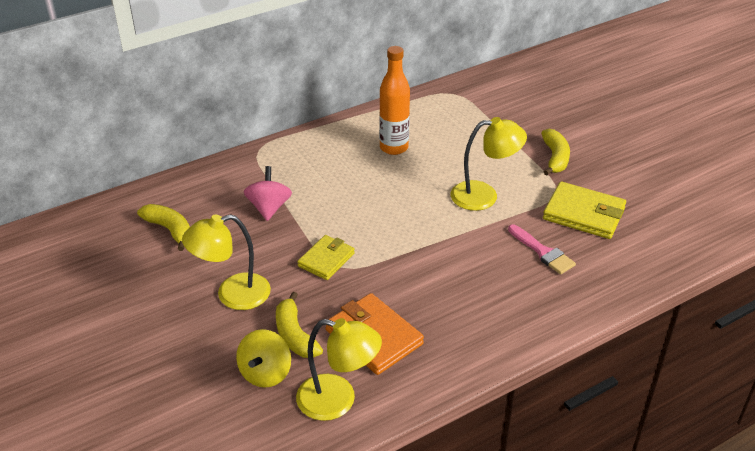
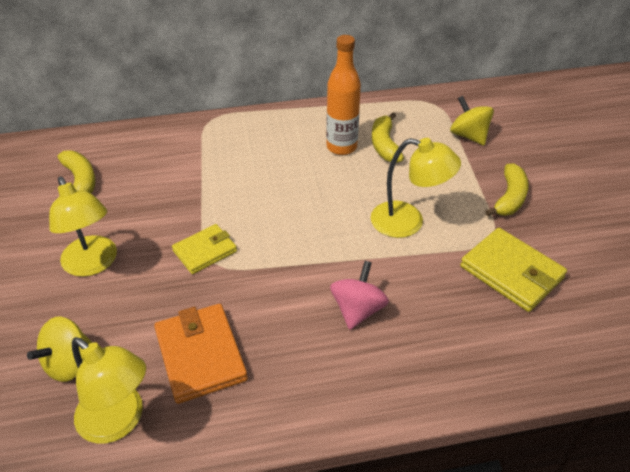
camera: 20 degrees right, 5 degrees up
(232, 295) = (93, 264): yellow lamp -> yellow lamp turned 120 degrees counterclockwise
(269, 208) = (184, 181): pink spinning top -> pink spinning top (357, 310)
(295, 335) = (123, 328): yellow banana -> yellow banana (384, 145)
(497, 115) = (468, 136): none -> yellow spinning top
(543, 252) = (440, 306): pink brush -> none

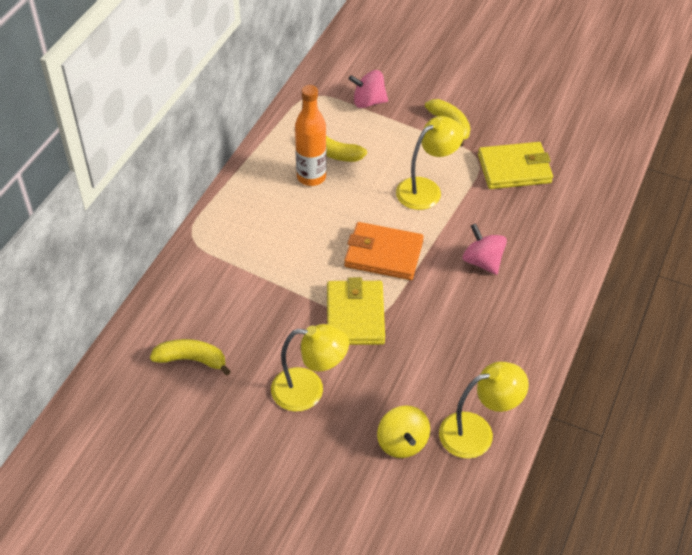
camera: 55 degrees left, 5 degrees up
(200, 355) = (455, 364): orange wallet -> orange wallet (383, 254)
(205, 251) = (355, 315): yellow wallet -> yellow wallet, size x1.54
(468, 136) = (368, 102): yellow spinning top -> pink spinning top

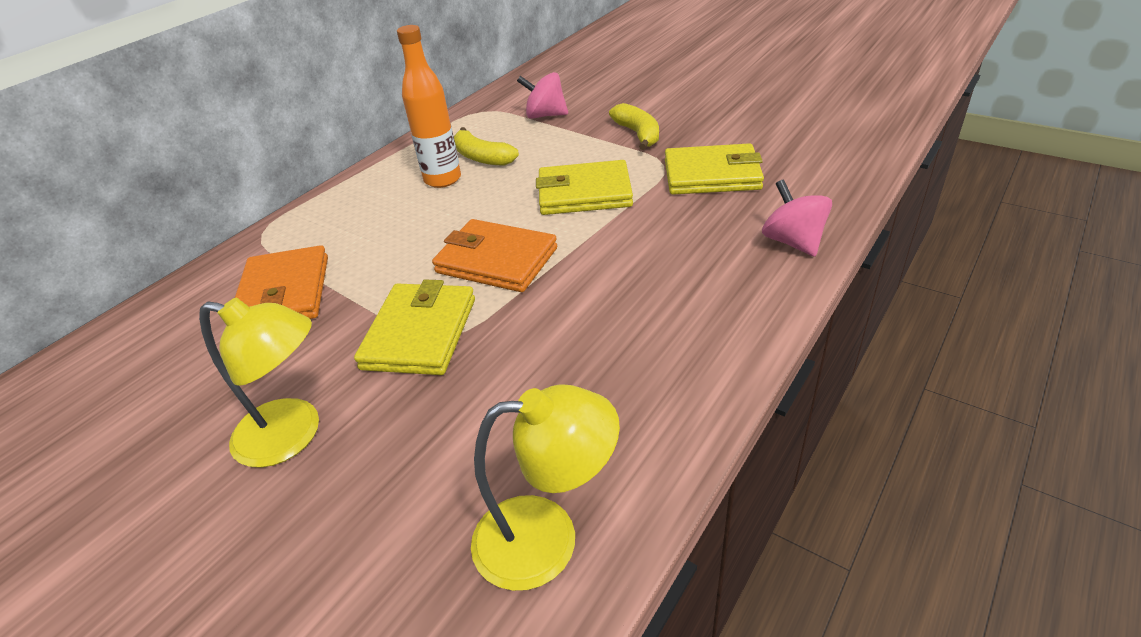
camera: 15 degrees right, 10 degrees down
(191, 360) = (155, 377): yellow banana -> none
(243, 289) = (284, 293): none -> orange wallet
(402, 442) = (401, 543): yellow spinning top -> none
(426, 189) = (584, 193): yellow lamp -> yellow wallet
(482, 261) = (637, 274): pink spinning top -> pink spinning top (793, 242)

